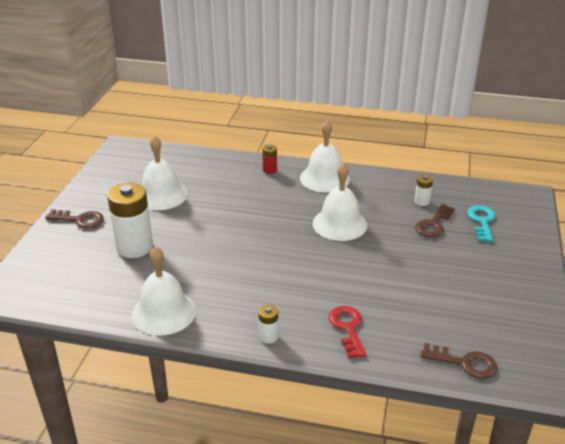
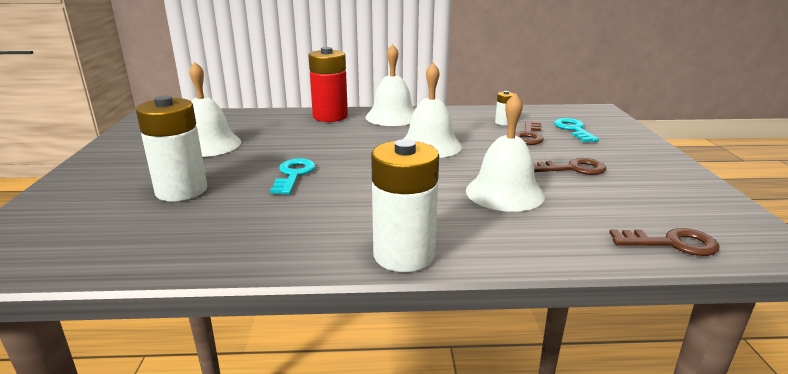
camera: 15 degrees left, 10 degrees down
(79, 220) = (99, 175): brown key -> brown key (573, 169)
(164, 312) = (239, 250): white bell -> white bell (504, 192)
(218, 243) = (293, 175): none -> turquoise key
(268, 336) = (404, 255): white battery -> white battery, size x2.18
(269, 170) = (330, 116): red battery -> red battery, size x2.18
(348, 328) = (503, 231): red key -> none

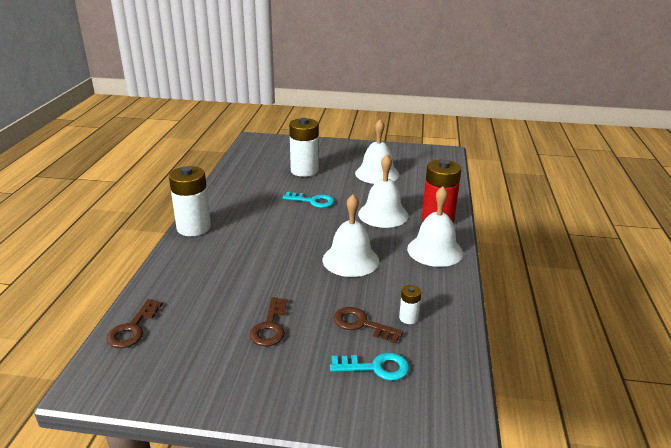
camera: 100 degrees right, 5 degrees up
(504, 192) = (244, 277): white bell -> white bell (383, 214)

